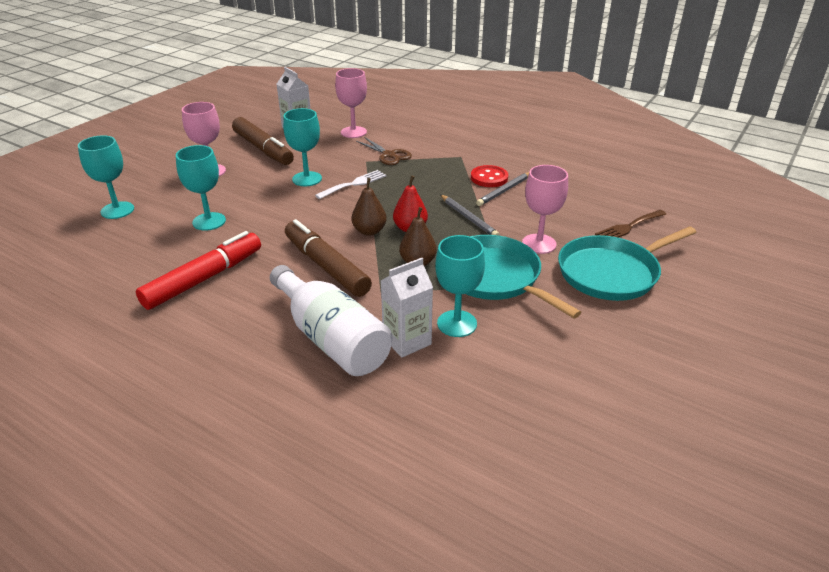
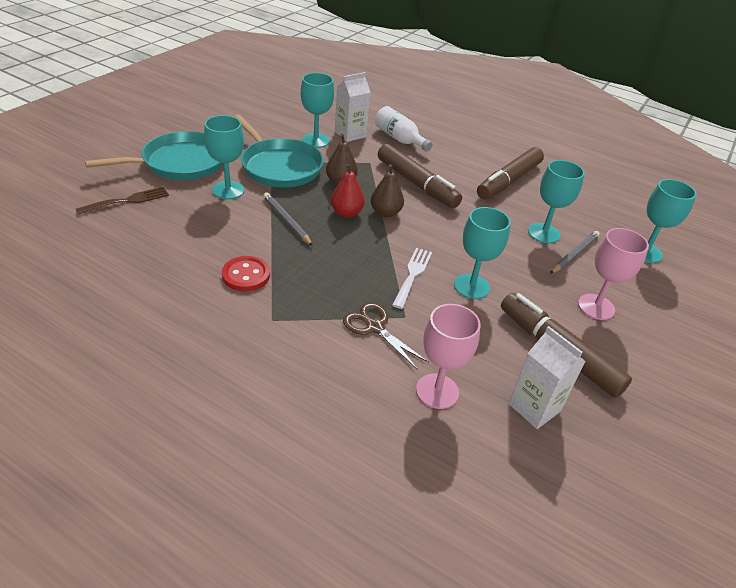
camera: 175 degrees right, 5 degrees up
(204, 279) = (508, 181): red marker -> brown marker
(331, 338) = (399, 139): white bottle -> white bottle, size x0.64
(354, 184) = (412, 275): white fork -> white fork turned 150 degrees clockwise
(504, 191) = (235, 254): grey pencil -> grey pencil (574, 254)
(539, 244) = (228, 190): pink goblet -> turquoise goblet

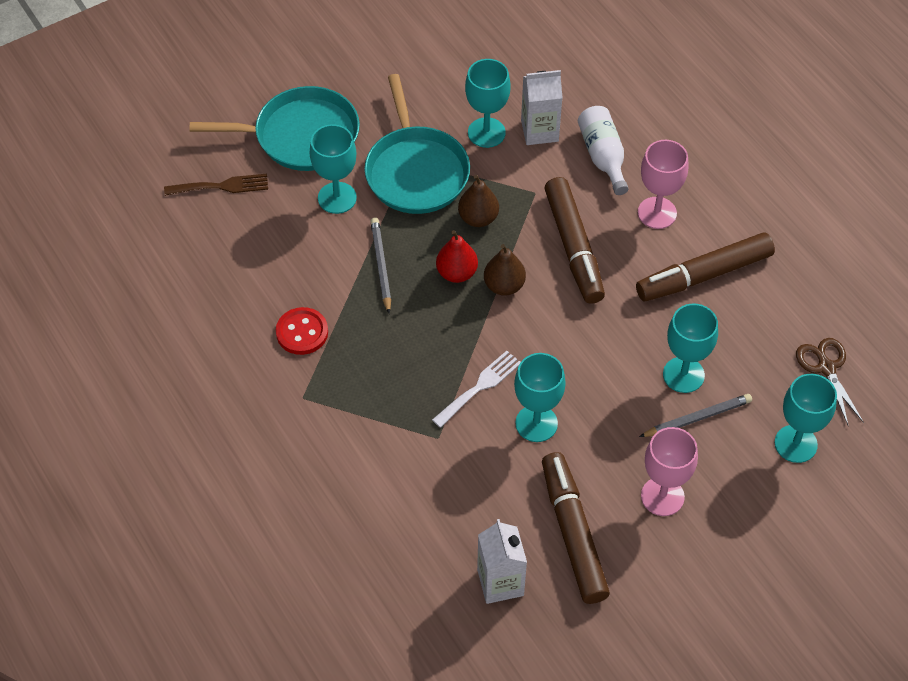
camera: 30 degrees right, 15 degrees up
(374, 327) = (398, 440): brown scissors -> brown scissors (826, 367)
(437, 391) = (417, 532): pink goblet -> pink goblet (657, 213)

